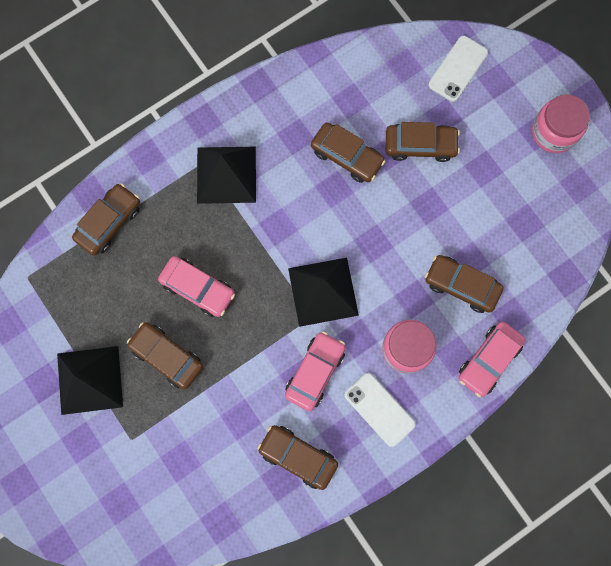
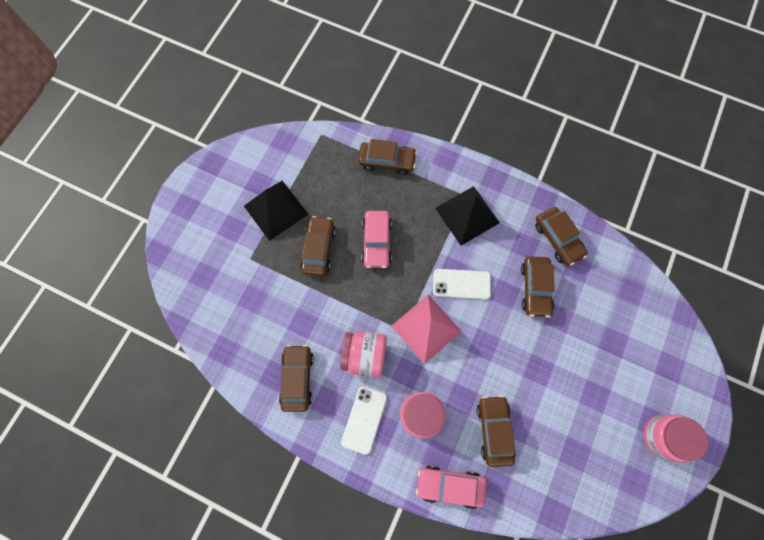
camera: 60 degrees right, 5 degrees down
(315, 372) = (365, 356): pink car -> pink jar
(323, 291) = (426, 328): black pyramid -> pink pyramid
(420, 145) = (579, 337): brown car -> brown car (558, 239)
(458, 69) = (657, 332): white phone -> white phone (461, 284)

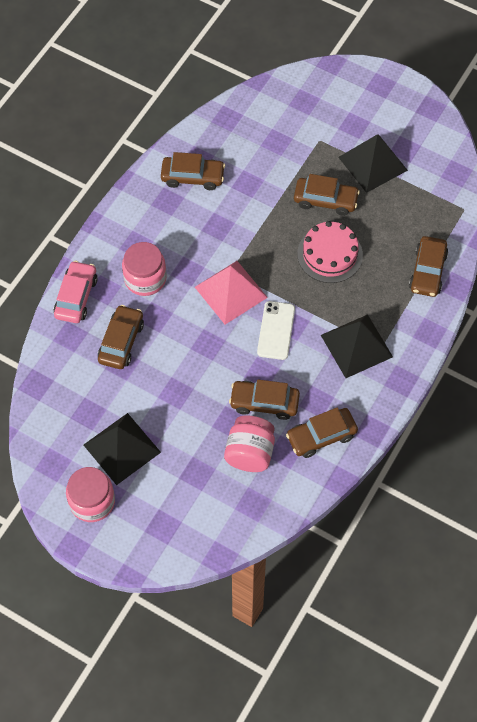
camera: 95 degrees right, 10 degrees down
(364, 419) = (147, 230): white phone -> none
(365, 356) = (208, 235): pink jar -> pink jar (250, 453)
(377, 242) = (330, 254): pink car -> pink cake
(494, 430) = (121, 342): brown car -> brown car turned 75 degrees counterclockwise
(604, 414) = (122, 448): none -> black pyramid

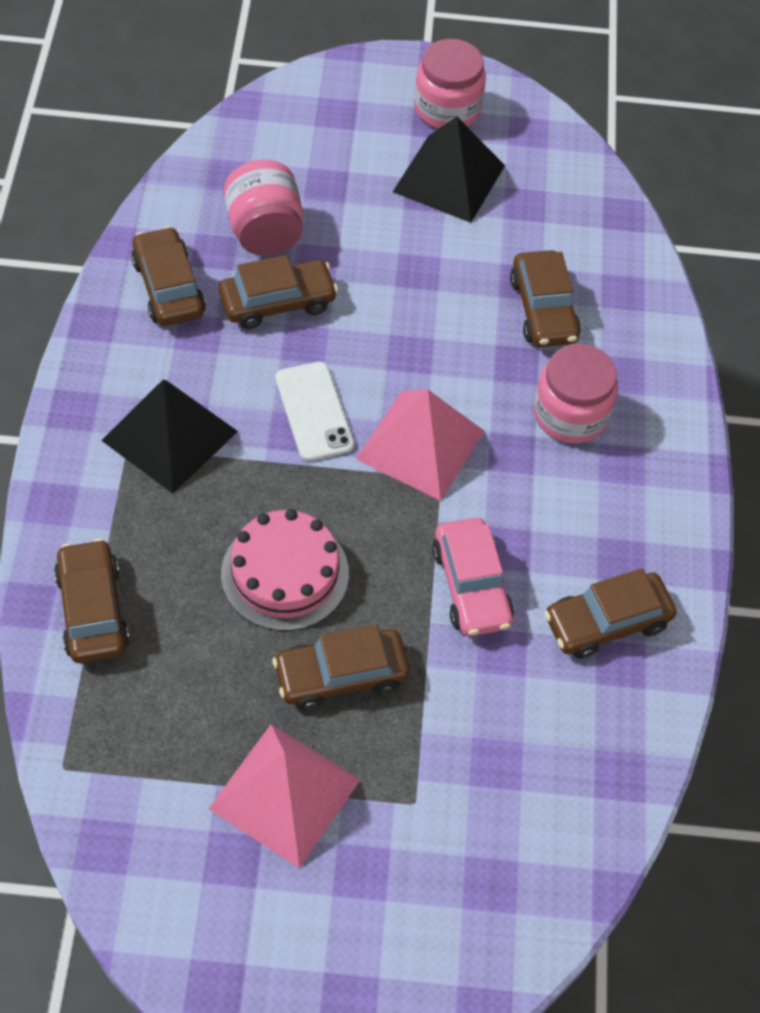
camera: 150 degrees right, 5 degrees down
(76, 297) = (656, 347): pink car -> pink car (471, 586)
(321, 436) = (168, 287): brown car -> brown car turned 60 degrees counterclockwise
(372, 163) = (285, 794): black pyramid -> pink pyramid

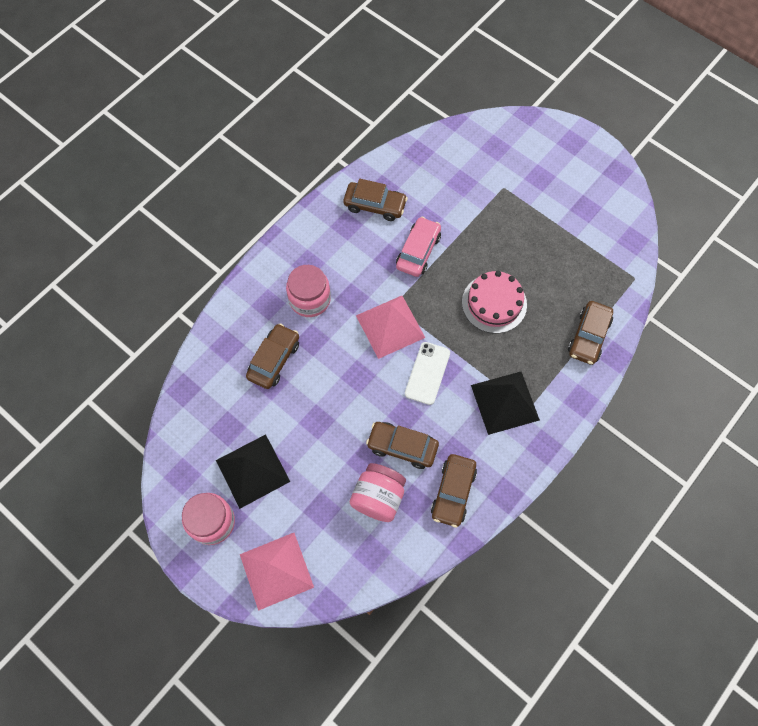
camera: 140 degrees left, 10 degrees up
(285, 794) = (551, 218): pink pyramid -> pink pyramid (276, 570)
(341, 675) = (499, 248): brown car -> none

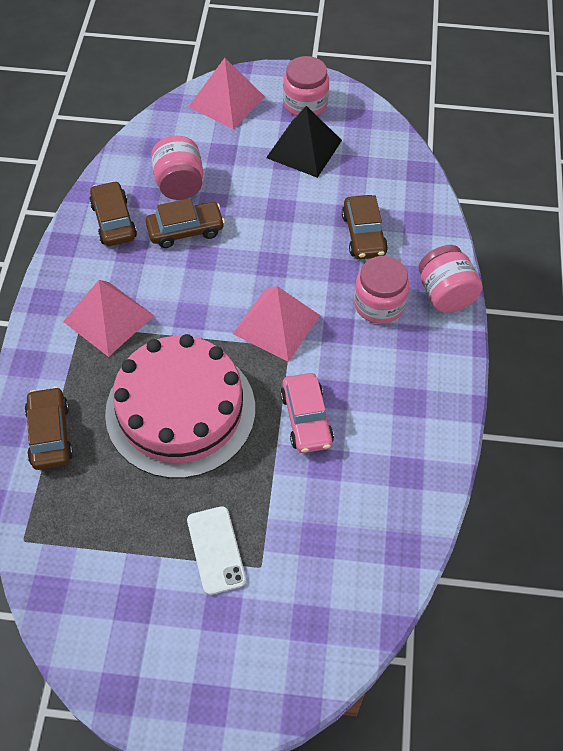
camera: 145 degrees right, 10 degrees down
(260, 279) = (445, 294): none -> pink jar
(375, 205) = (398, 444): brown car -> none
(427, 373) = (206, 302): white phone -> white phone (216, 550)
(494, 303) = (180, 410): pink cake -> pink cake, size x1.74
(505, 402) = (108, 318): black pyramid -> pink pyramid

